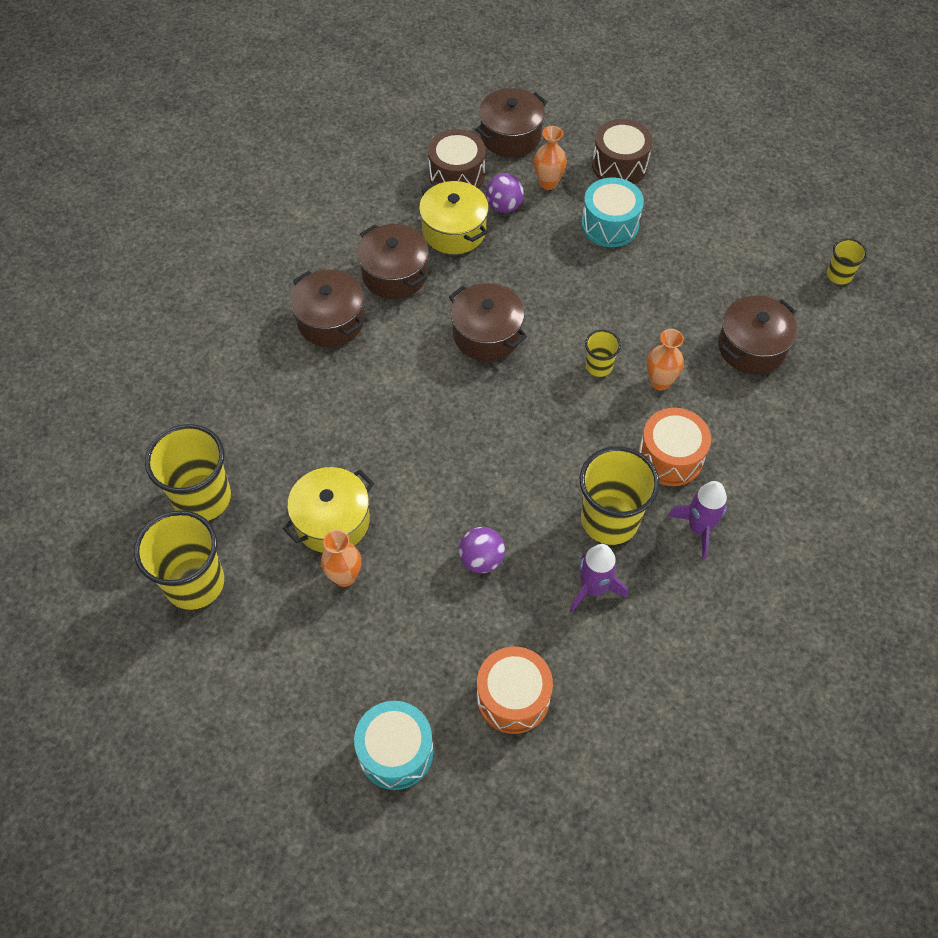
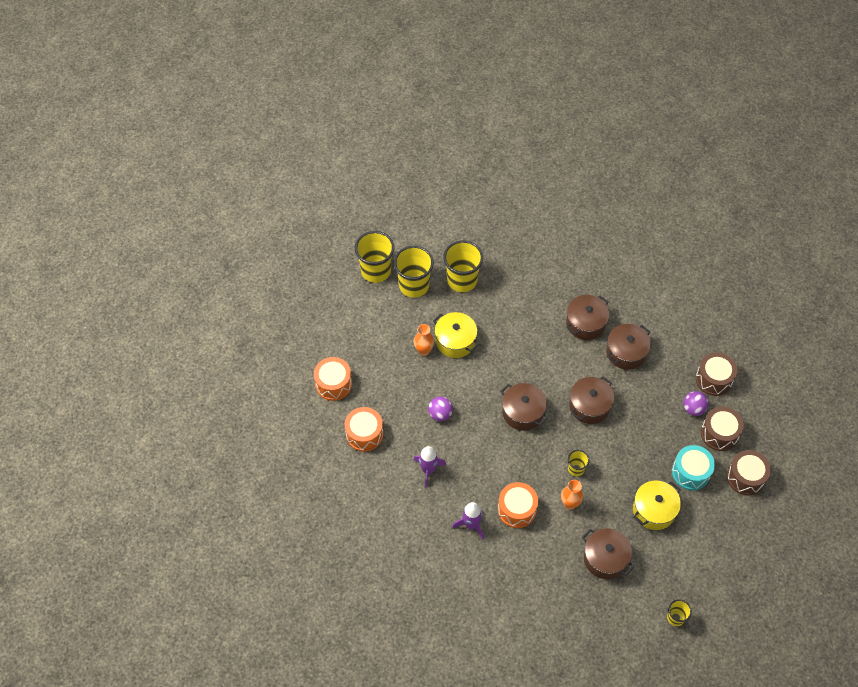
camera: 85 degrees right, 0 degrees up
(395, 751) = (333, 384): turquoise drum -> orange drum
(454, 230) = (667, 381): yellow pot -> yellow pot (654, 510)
(510, 136) = (757, 408): brown pot -> brown pot (522, 412)
(548, 183) = (719, 433): orange vase -> brown drum
(609, 520) = (471, 477): yellow cup -> yellow cup (376, 271)

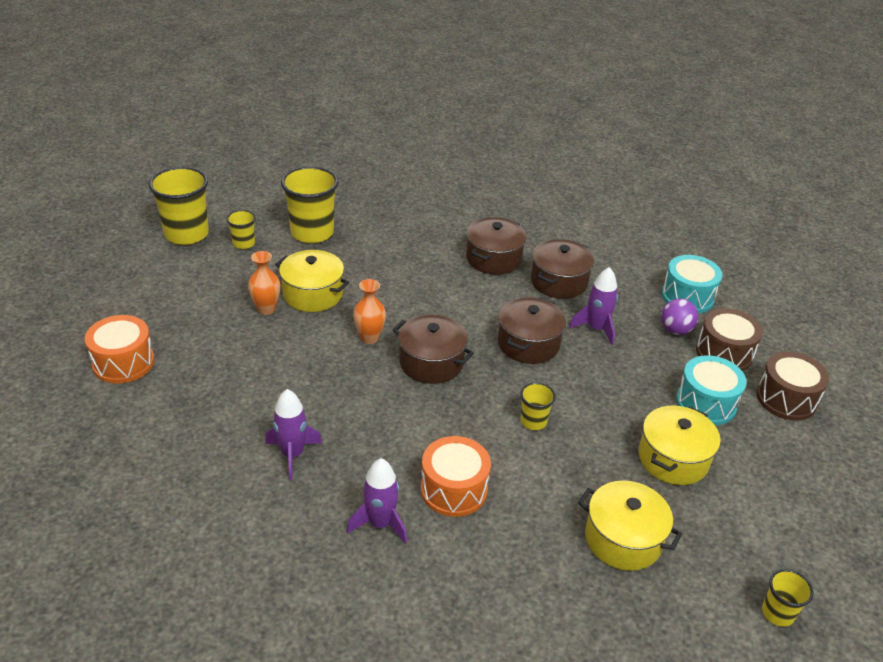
camera: 15 degrees left, 20 degrees down
(364, 434) = (178, 420): orange drum -> none
(414, 285) = (244, 243): yellow cup -> yellow cup, size x0.50
(440, 414) = (302, 379): purple ball -> none
(569, 504) = (538, 469): orange vase -> orange vase (369, 338)
(605, 558) = (623, 539): brown pot -> yellow pot
(639, 399) = (596, 328): none -> purple rocket
(713, 379) = (687, 297): brown drum -> turquoise drum

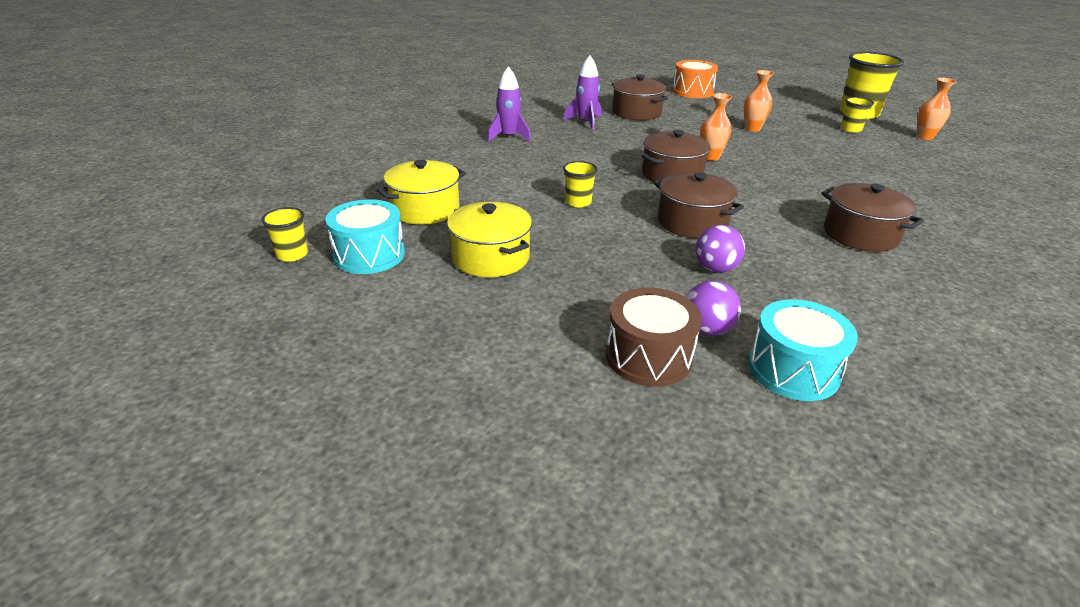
camera: 110 degrees right, 5 degrees down
(251, 203) = (924, 137): none -> orange vase
(312, 233) = (880, 154): yellow cup -> none
(313, 294) = (775, 145): yellow pot -> none
(453, 489) = (522, 161): orange drum -> none
(559, 282) = (816, 267): brown pot -> brown pot (636, 112)
(596, 328) = (715, 268): purple rocket -> purple ball
(706, 403) = (558, 306): turquoise drum -> turquoise drum (369, 255)
(786, 399) = (536, 379): brown drum -> none

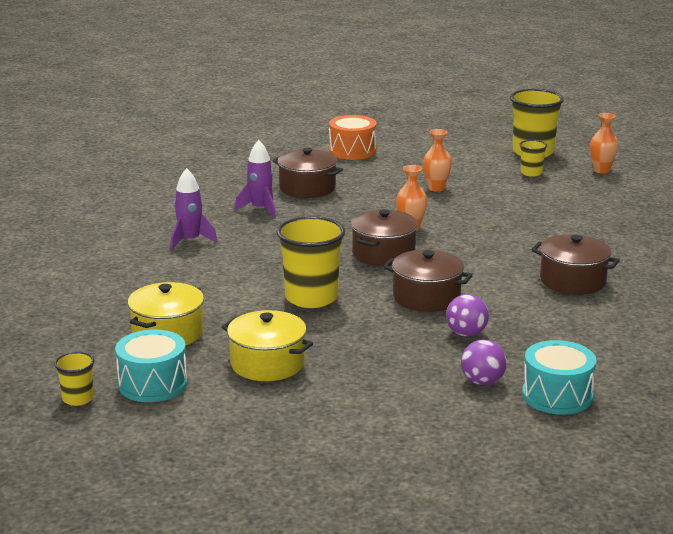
camera: 20 degrees left, 10 degrees down
(578, 202) = (311, 298): yellow cup -> yellow cup, size x1.99
(648, 357) = (448, 410): brown drum -> none

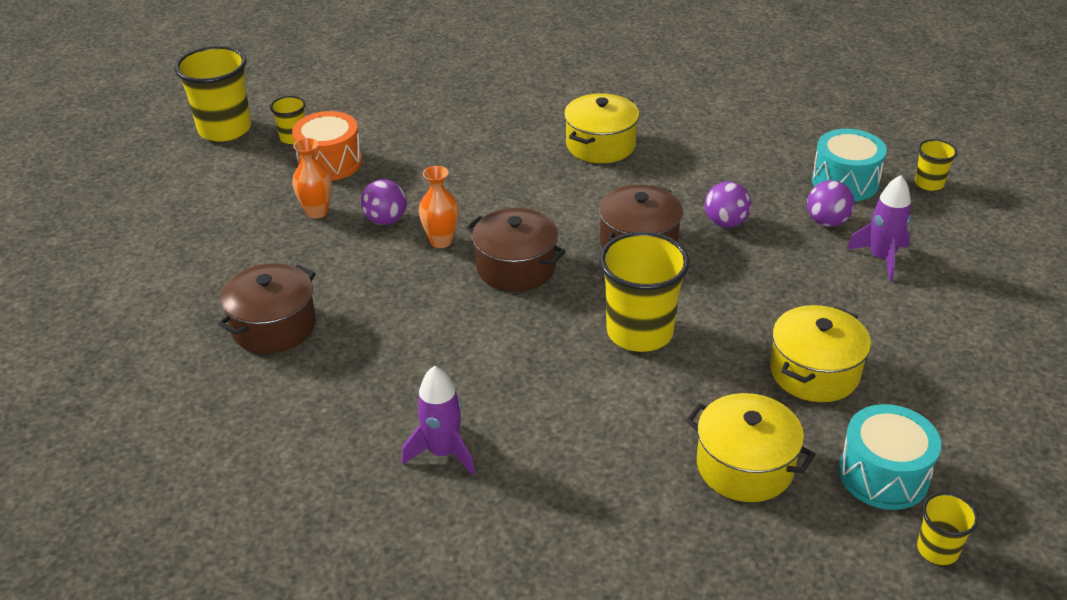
camera: 85 degrees left, 15 degrees up
(260, 209) = (340, 376): purple rocket -> purple rocket (881, 258)
(352, 151) = (142, 277): orange drum -> orange drum (330, 162)
(432, 209) = (386, 220): none -> purple ball
(572, 281) = (600, 145): brown pot -> yellow pot
(573, 444) = (929, 183): none -> yellow cup
(601, 170) = (305, 91): orange vase -> none

